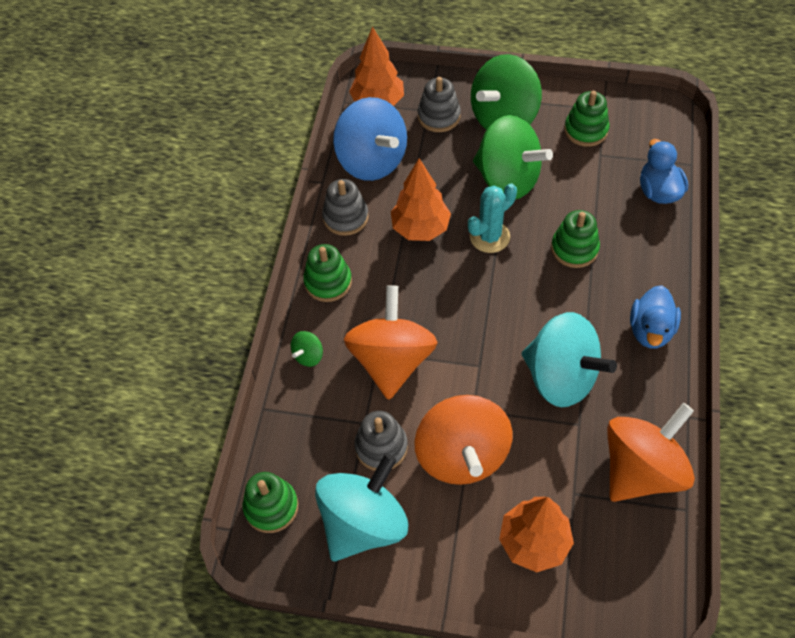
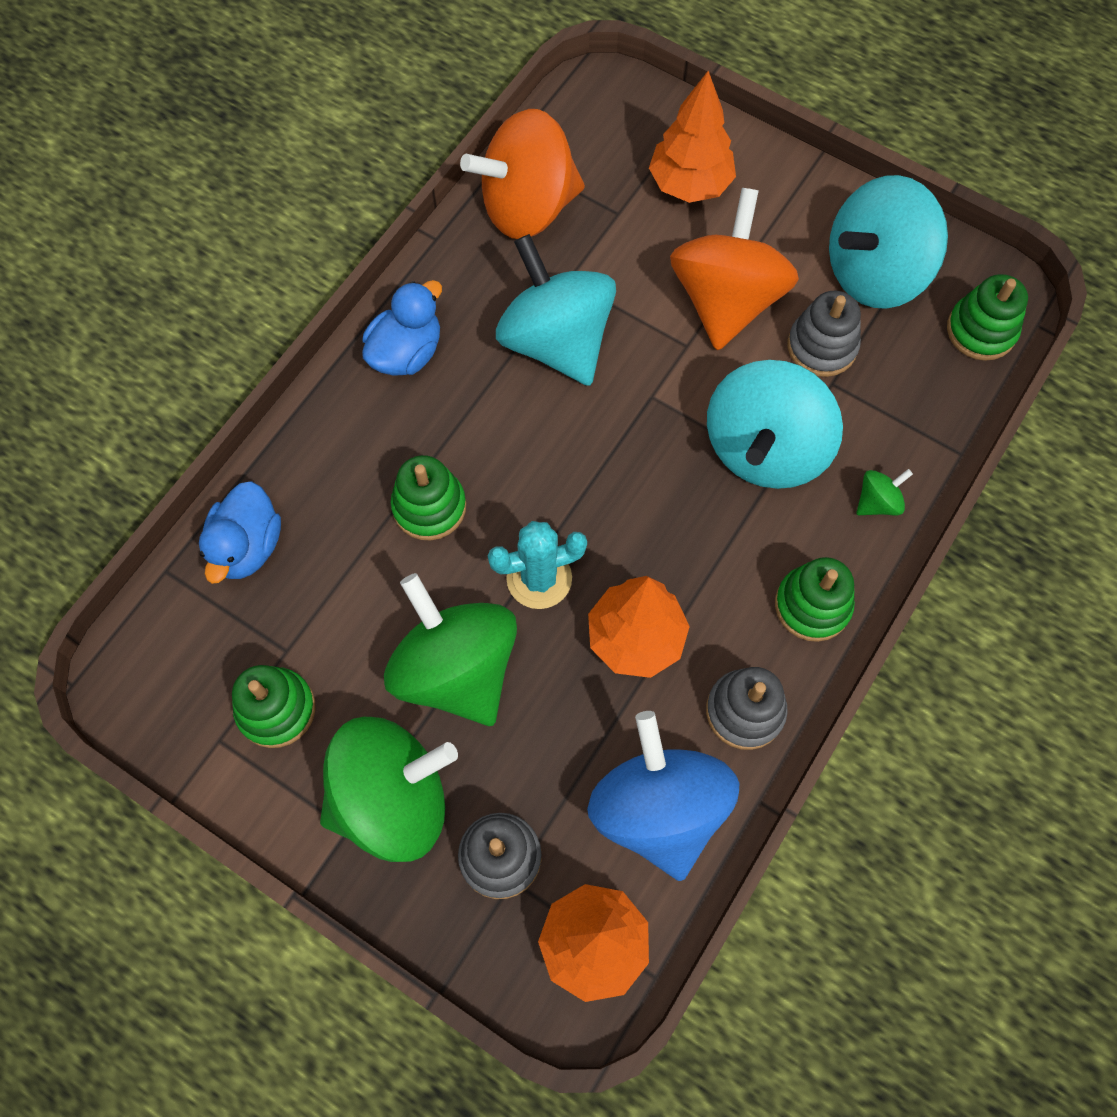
camera: 160 degrees left, 10 degrees up
(392, 360) = (764, 449): orange spinning top -> turquoise spinning top

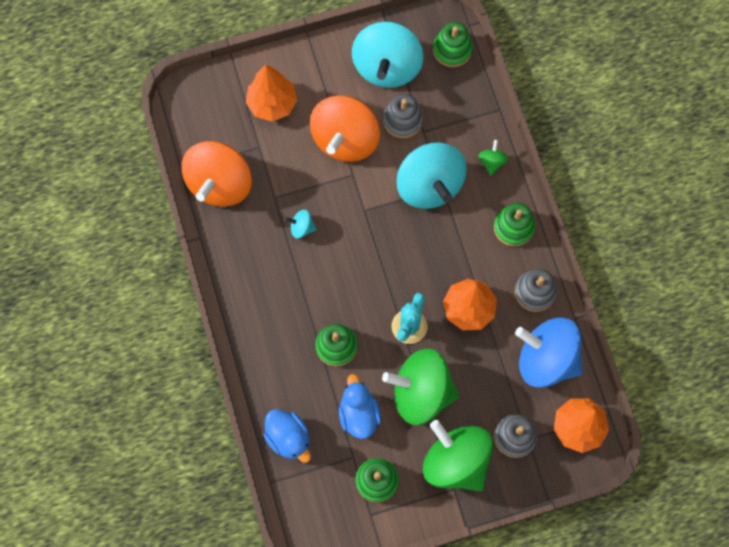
camera: 50 degrees left, 5 degrees up
(392, 799) = (456, 461): green spinning top -> green spinning top turned 60 degrees counterclockwise
(406, 352) = (250, 297): blue duck -> blue duck (359, 414)
(556, 341) = (301, 228): turquoise spinning top -> turquoise spinning top, size x0.41
(726, 300) = (345, 139): orange spinning top -> orange spinning top turned 120 degrees counterclockwise

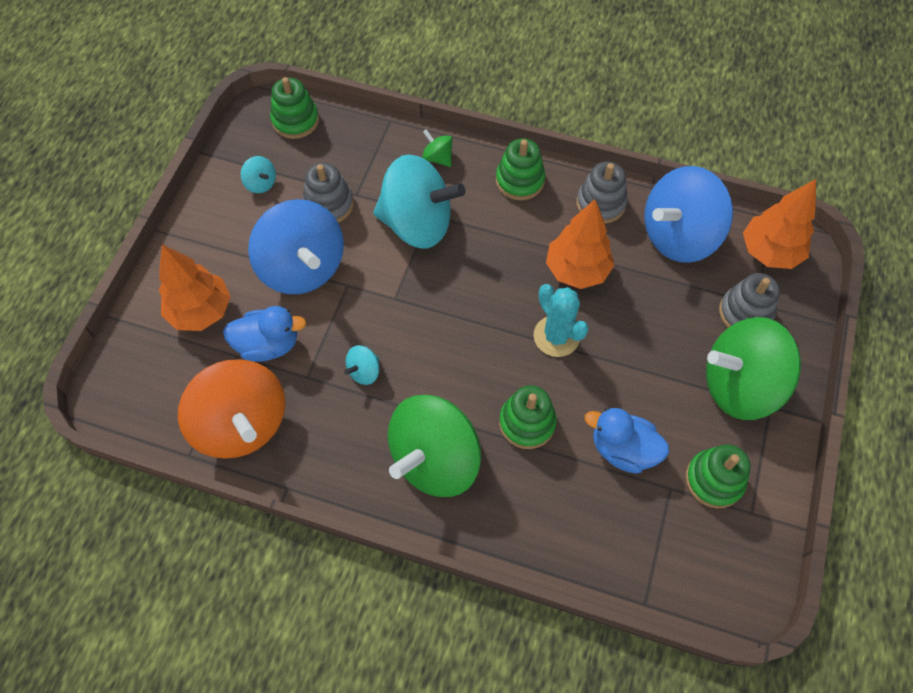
camera: 55 degrees left, 10 degrees down
(289, 438) = (603, 546): blue duck -> blue duck (268, 344)
(345, 139) = (303, 267): orange spinning top -> blue spinning top
(387, 67) = (261, 183): turquoise spinning top -> turquoise spinning top, size x0.41
(421, 392) = (639, 371): green spinning top -> green spinning top (435, 459)

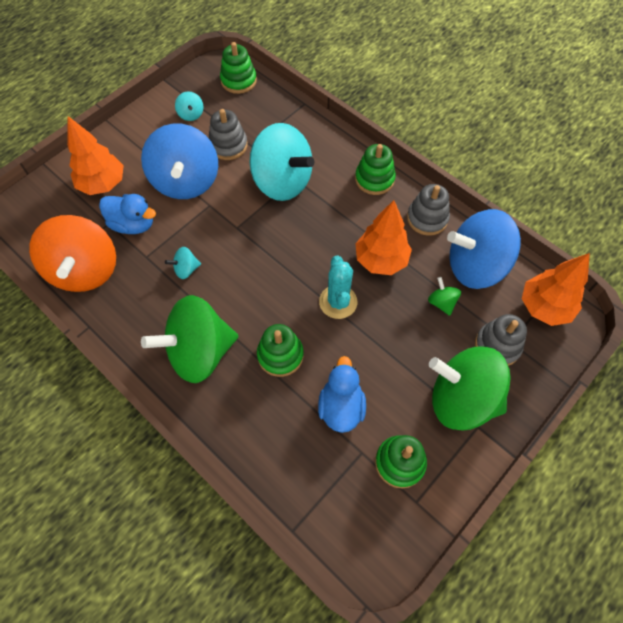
camera: 25 degrees right, 0 degrees up
(438, 158) = (323, 141): green spinning top -> green spinning top (441, 302)
(622, 449) = (341, 407): blue duck -> blue duck turned 45 degrees clockwise

